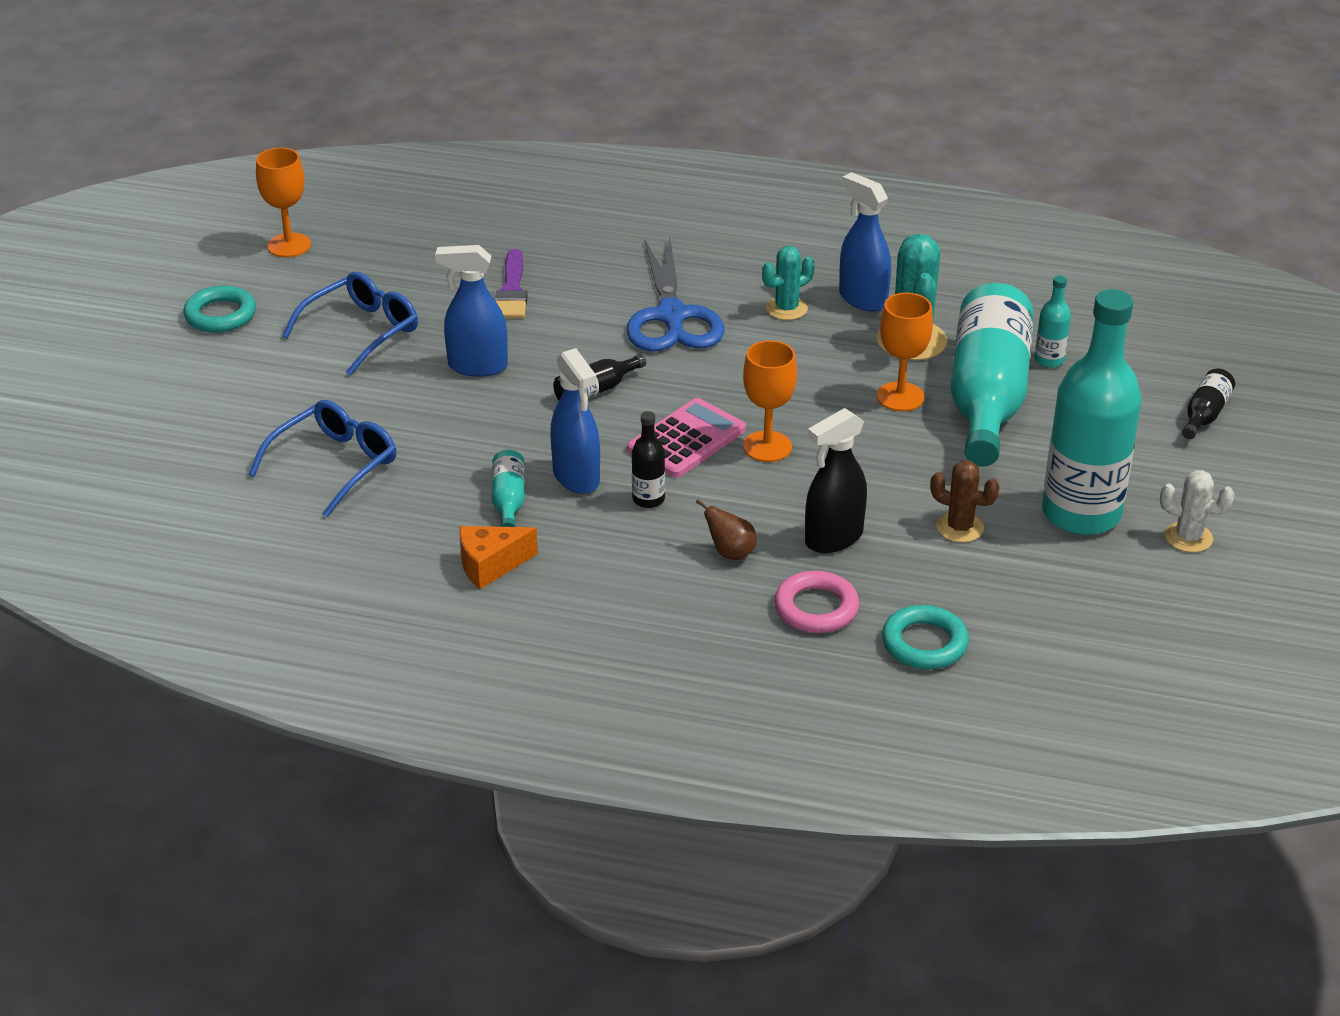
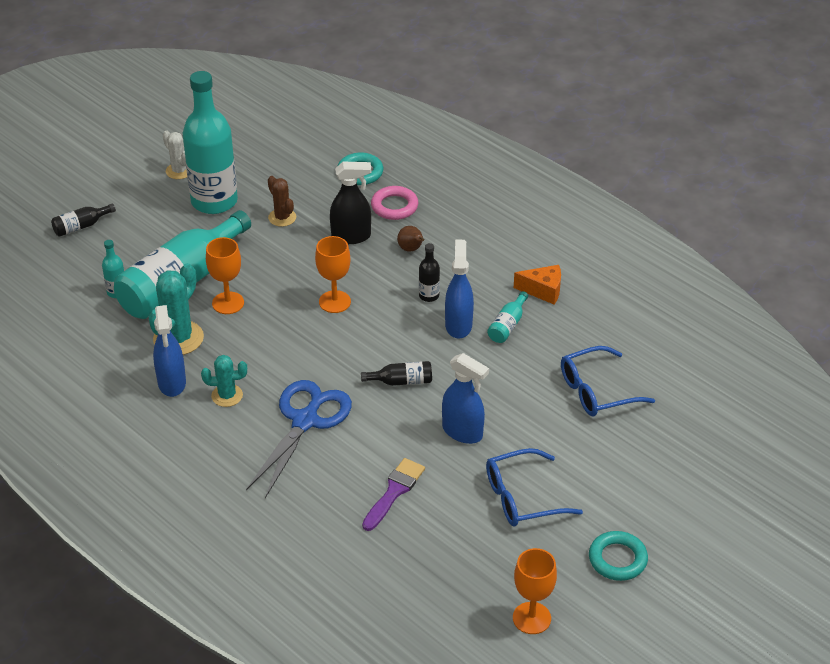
camera: 150 degrees left, 5 degrees up
(686, 440) = (376, 324): pink calculator -> none

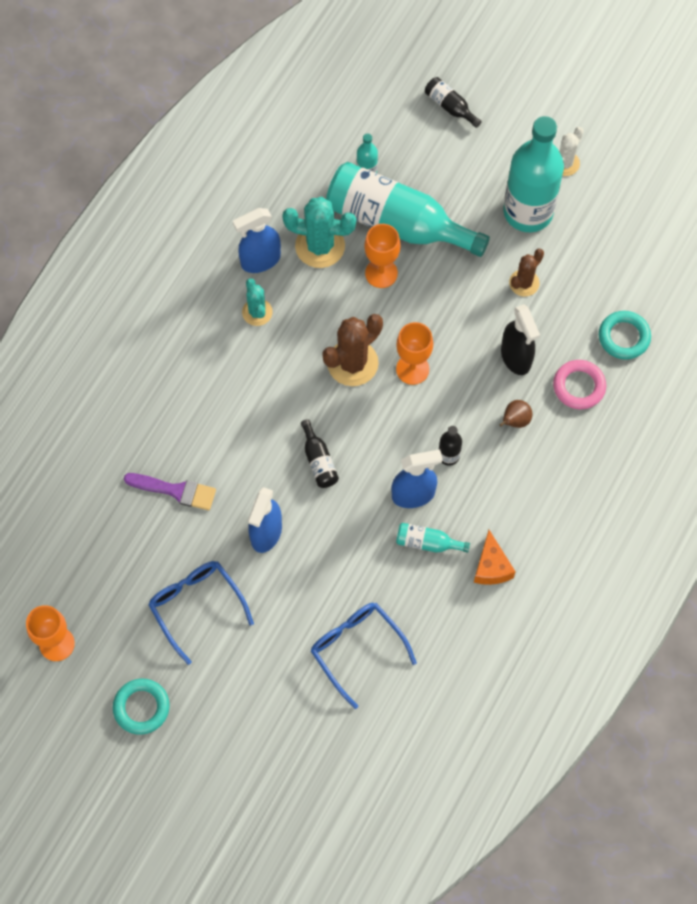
camera: 75 degrees right, 25 degrees up
(305, 421) = (243, 389): blue scissors -> none
(311, 339) = (352, 363): none -> brown cactus

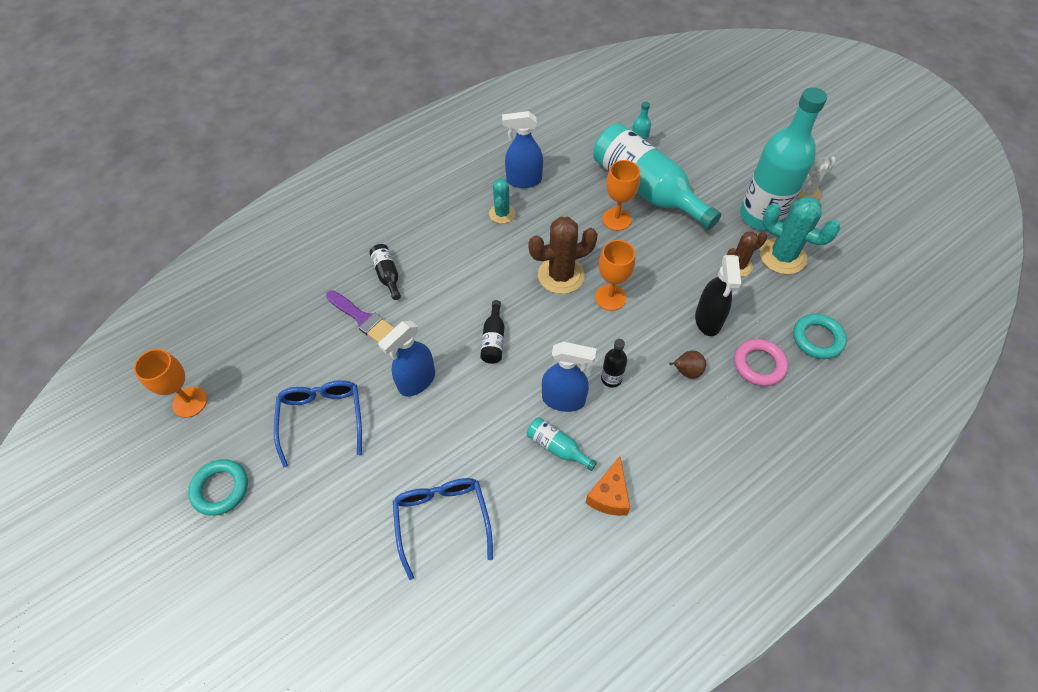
camera: 25 degrees right, 10 degrees down
(320, 246) = (575, 186): turquoise cactus -> turquoise cactus (782, 256)
(450, 106) = (723, 128): black bottle -> black bottle (387, 275)

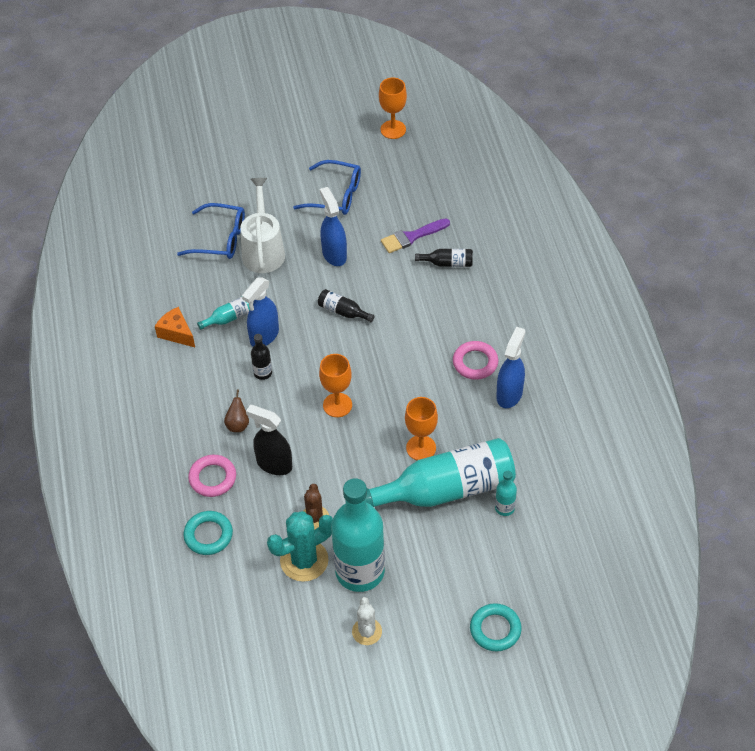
camera: 115 degrees right, 5 degrees down
(220, 489) = (315, 136): turquoise ring -> turquoise ring (495, 629)
(440, 459) = (263, 250): none -> white watering can
(502, 214) = (475, 363): turquoise cactus -> pink ring
(561, 275) = (380, 379): brown cactus -> none

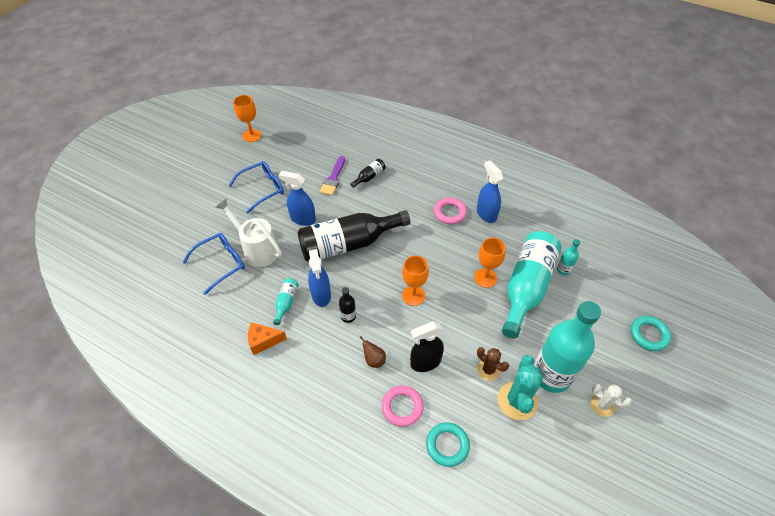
camera: 50 degrees left, 0 degrees up
(343, 311) = (348, 244): black bottle -> black bottle, size x2.43

